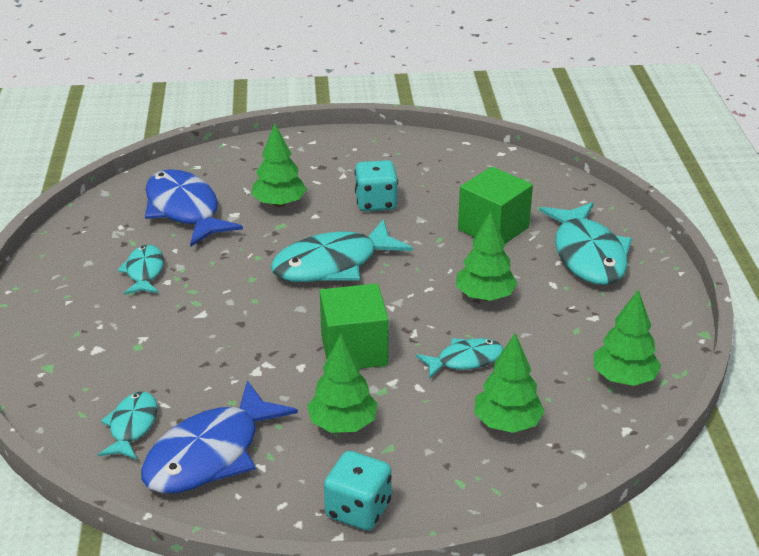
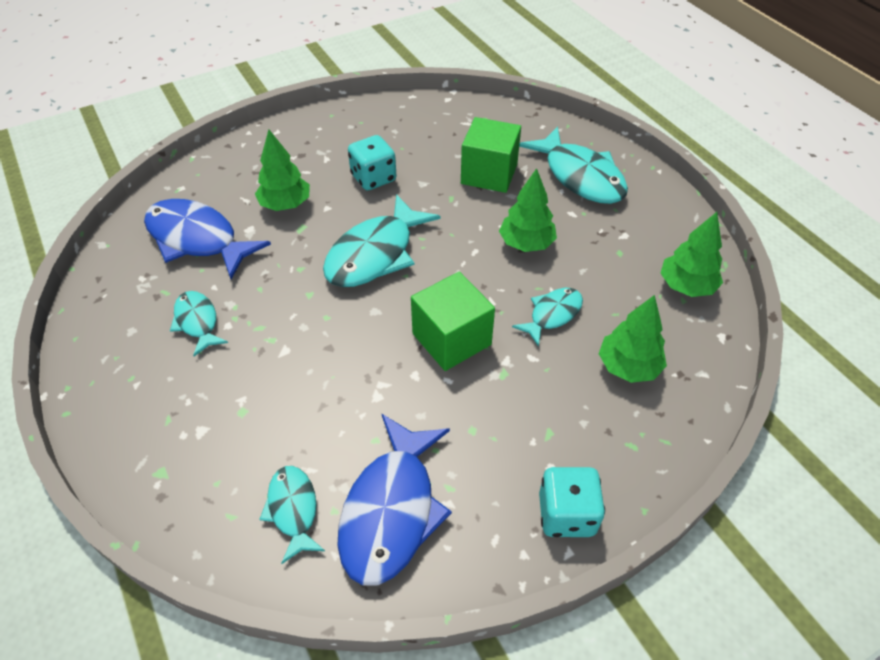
camera: 25 degrees left, 15 degrees up
(343, 424) = (493, 424): green tree -> none

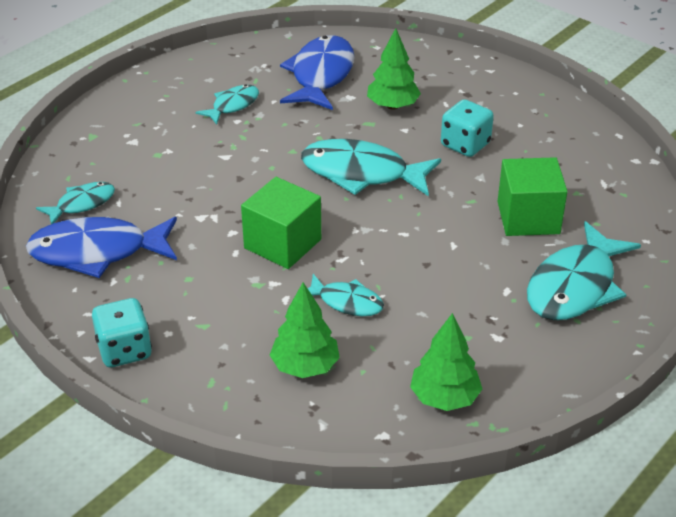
camera: 70 degrees right, 10 degrees down
(526, 244) = (436, 266): green tree -> none

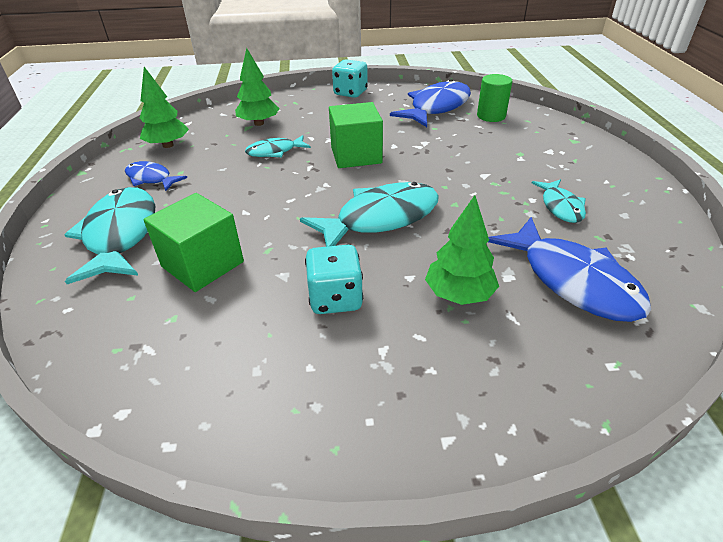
camera: 135 degrees right, 0 degrees up
(82, 204) = (491, 116): turquoise fish -> green cylinder
(503, 346) = (151, 178): none -> blue fish

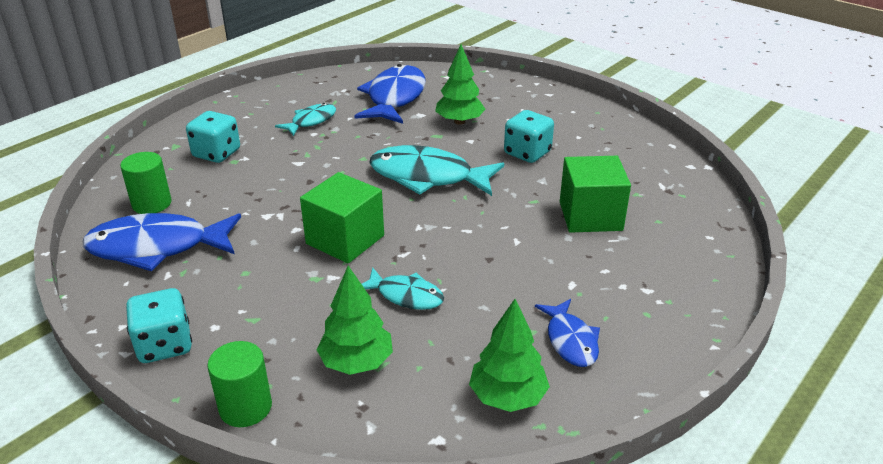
camera: 135 degrees left, 5 degrees down
(120, 235) = (642, 280): turquoise fish -> none
(282, 97) = (245, 407): none -> green cylinder
(541, 150) = (217, 153): none -> turquoise dice

